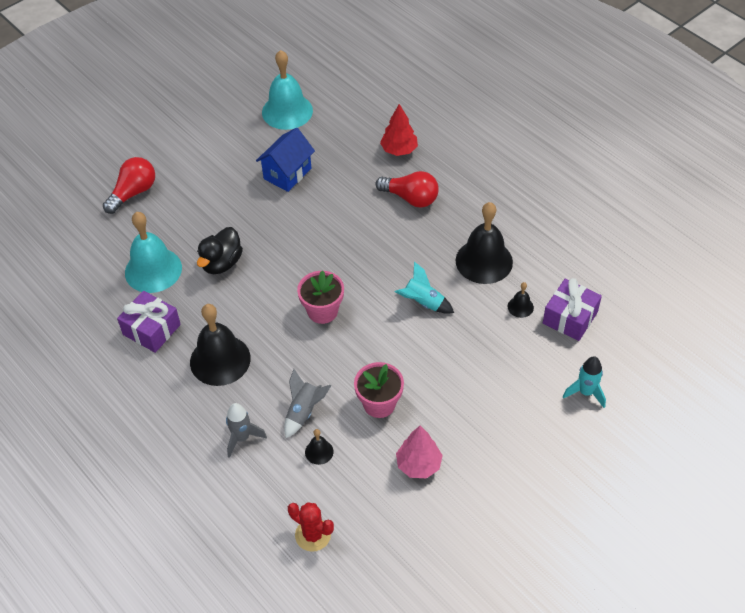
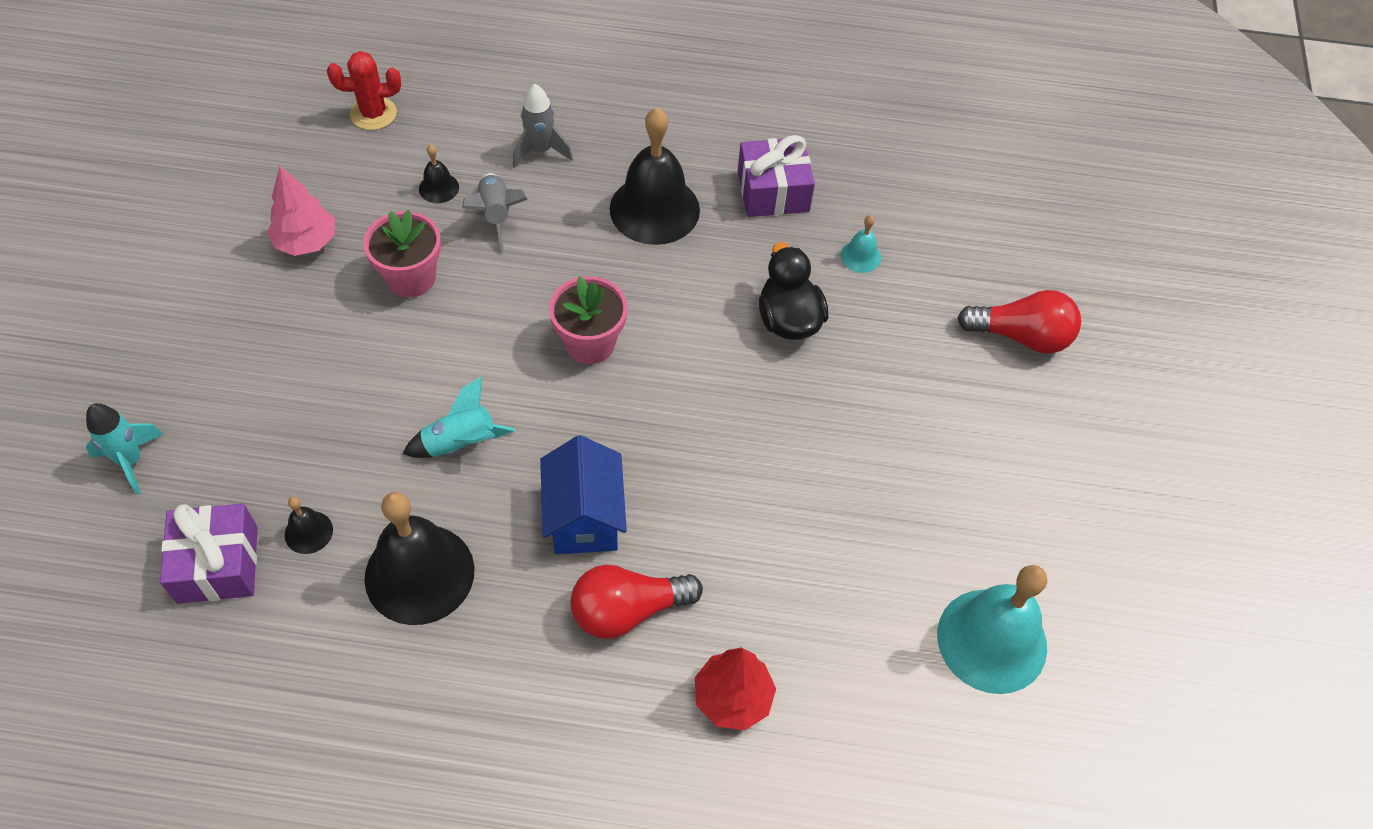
camera: 135 degrees right, 5 degrees up
(133, 192) = (1021, 336): red light bulb -> red light bulb turned 75 degrees counterclockwise
(153, 270) = (860, 256): turquoise bell -> turquoise bell, size x0.44
(287, 174) = (857, 518): blue house -> blue house (584, 518)

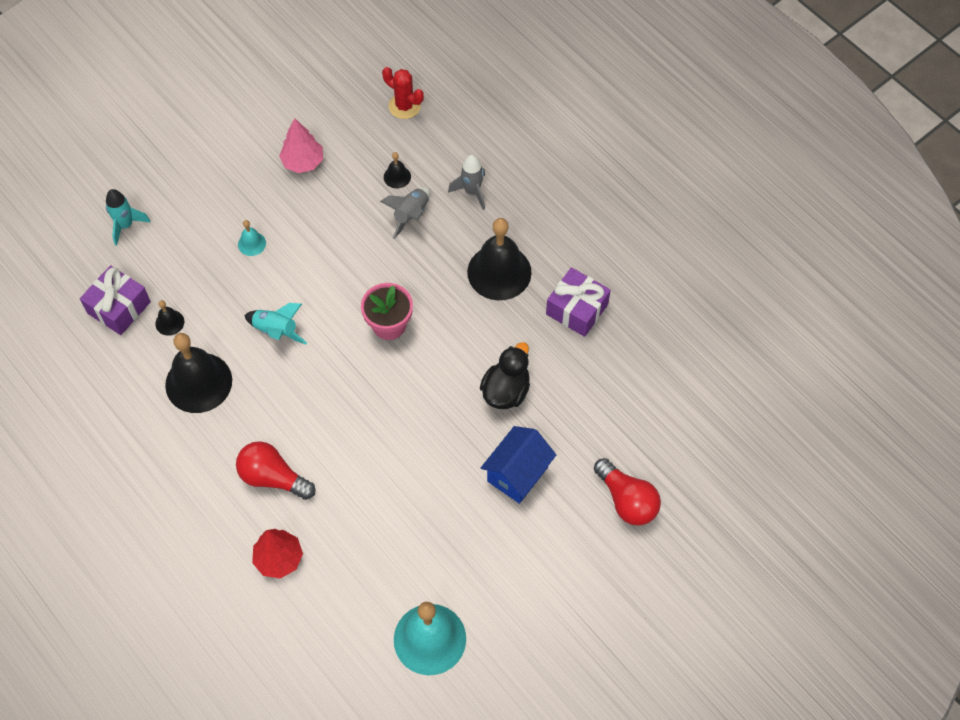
camera: 45 degrees right, 5 degrees up
(411, 278) = (335, 220): pink flower pot -> none
(584, 518) = (297, 415): blue house -> blue house (517, 474)
(860, 256) = (585, 384): turquoise bell -> turquoise bell (252, 243)

